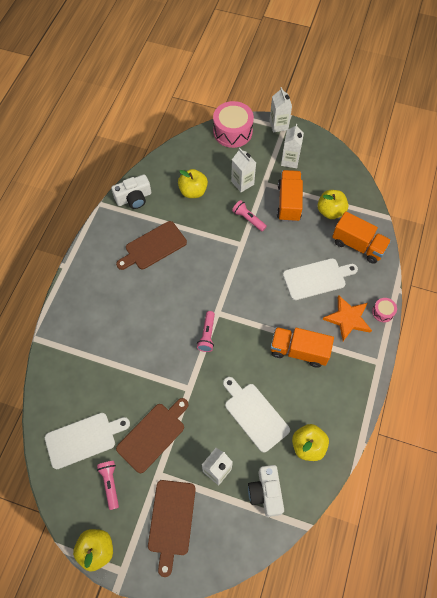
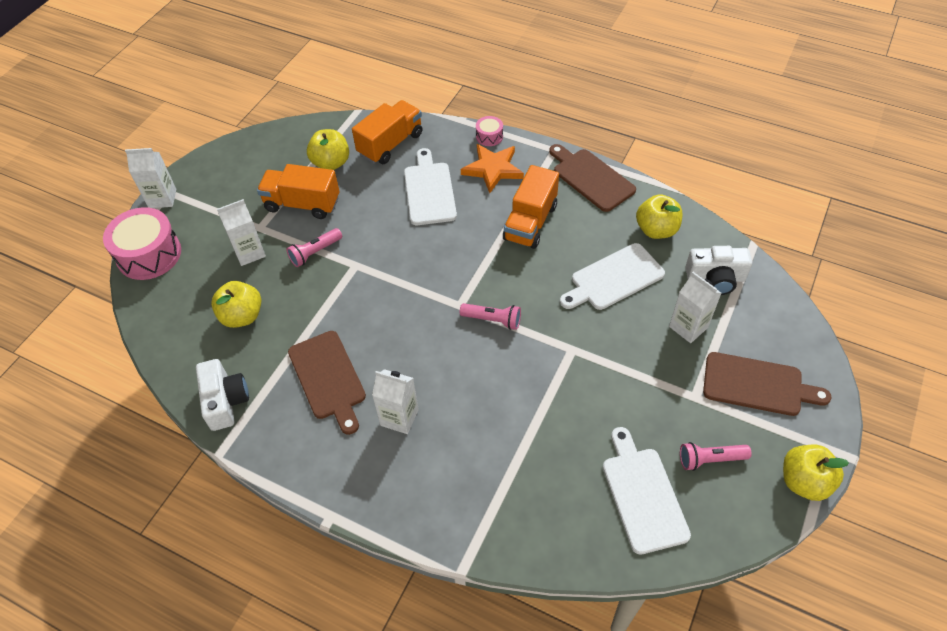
camera: 80 degrees left, 10 degrees down
(153, 435) = (638, 399): brown cutting board -> brown cutting board (591, 178)
(290, 160) = (231, 194): white carton -> white carton (399, 417)

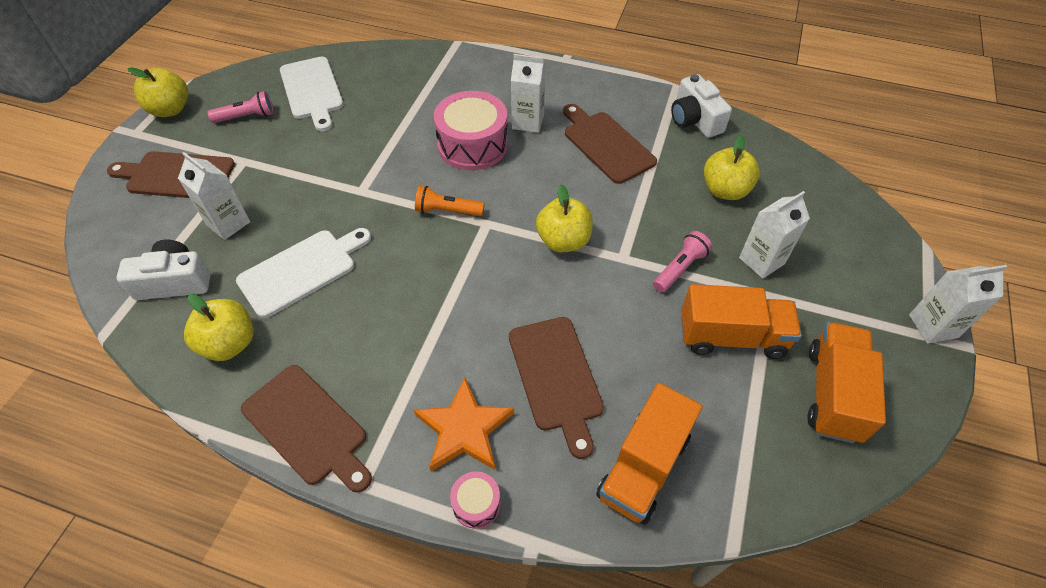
camera: 170 degrees right, 0 degrees up
(149, 254) = (883, 247): pink drum -> pink drum (473, 145)
(331, 163) = (725, 415): yellow apple -> yellow apple (563, 241)
(429, 191) = (556, 377): white cutting board -> brown cutting board
(492, 320) = (447, 211): pink flashlight -> orange flashlight
(530, 222) = (404, 338): orange truck -> orange truck (833, 393)

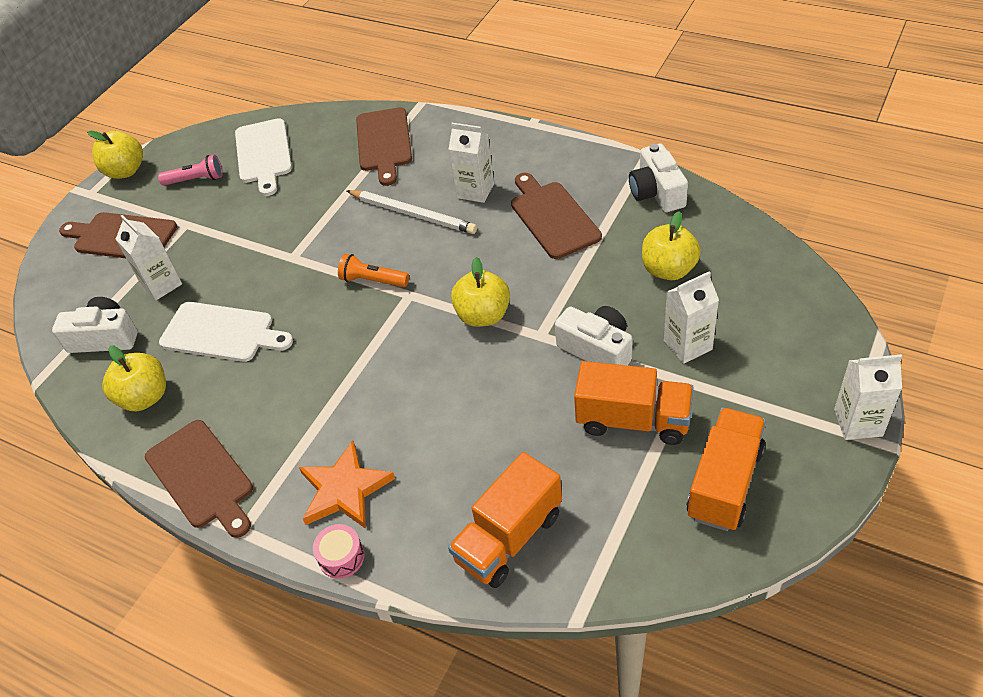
camera: 15 degrees right, 5 degrees down
(301, 270) = (221, 333): white cutting board -> white cutting board turned 45 degrees clockwise
(473, 145) = (413, 214): pink drum -> white pencil
(556, 377) = (444, 448): brown cutting board -> brown cutting board (384, 142)
(679, 268) = (597, 349): pink flashlight -> white camera

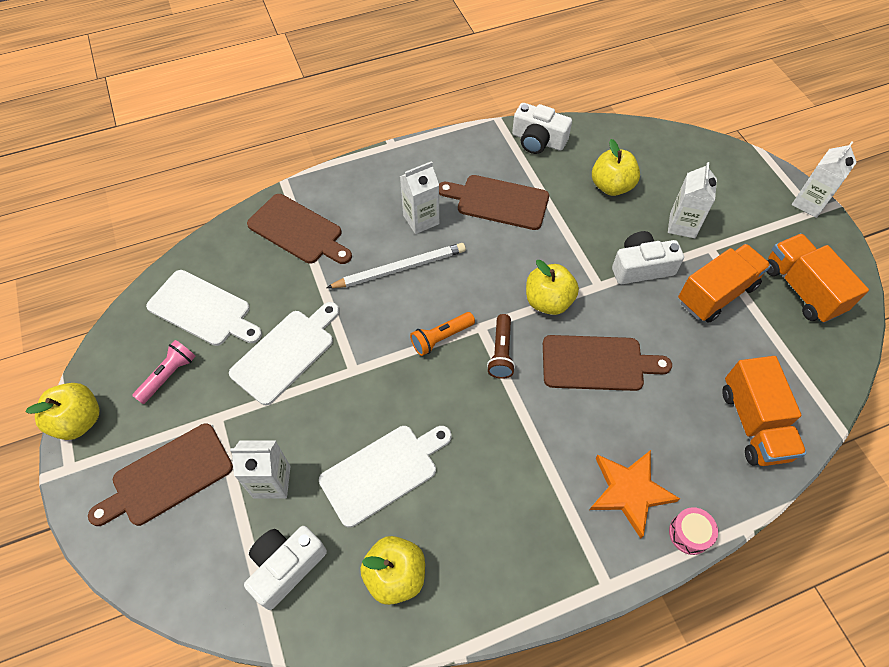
camera: 55 degrees left, 10 degrees up
(202, 477) = (527, 583): brown cutting board -> brown cutting board (597, 363)
(270, 215) = (286, 353): none -> white cutting board
(398, 322) = (501, 352): none -> brown flashlight

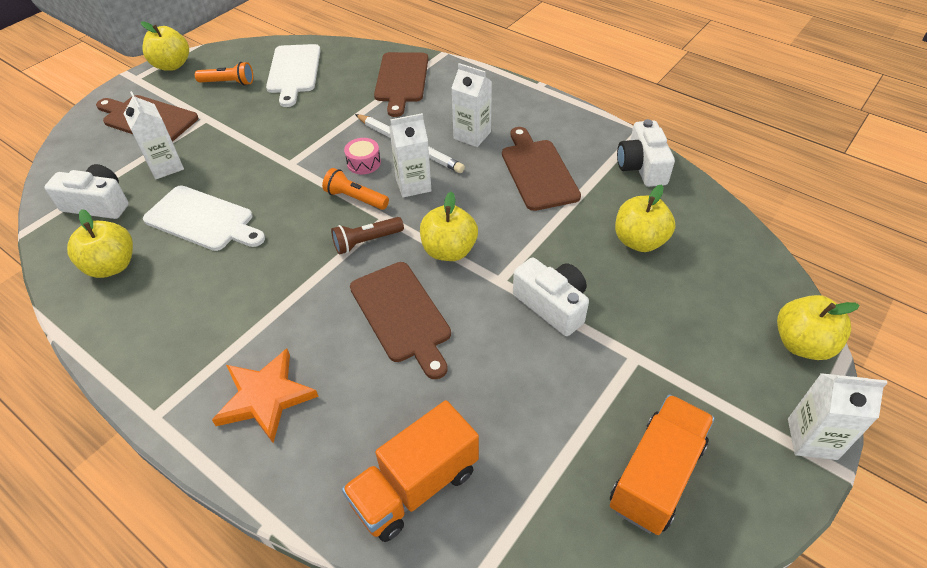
camera: 60 degrees right, 10 degrees down
(168, 376) = (228, 83): pink flashlight -> orange flashlight
(286, 353) = (282, 124): white cutting board -> none
(682, 225) = (644, 319): white carton -> white carton (413, 185)
(689, 533) = (239, 469): pink drum -> pink drum (364, 163)
(716, 294) = (572, 386): orange truck -> none
(743, 163) = (802, 344): none -> yellow apple

